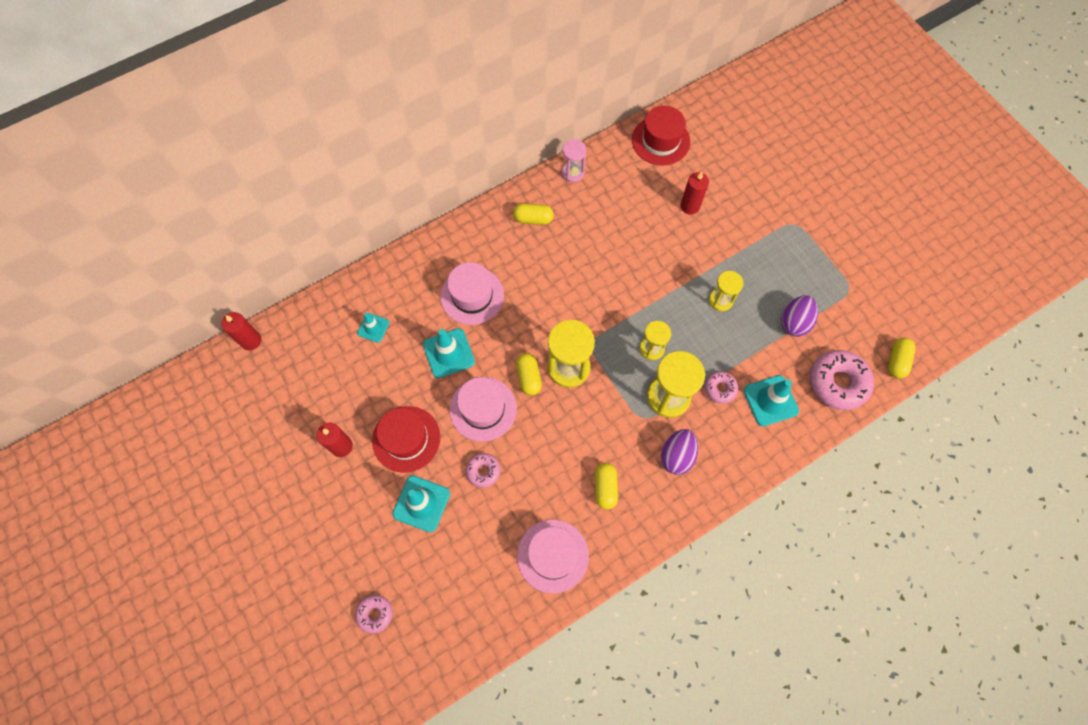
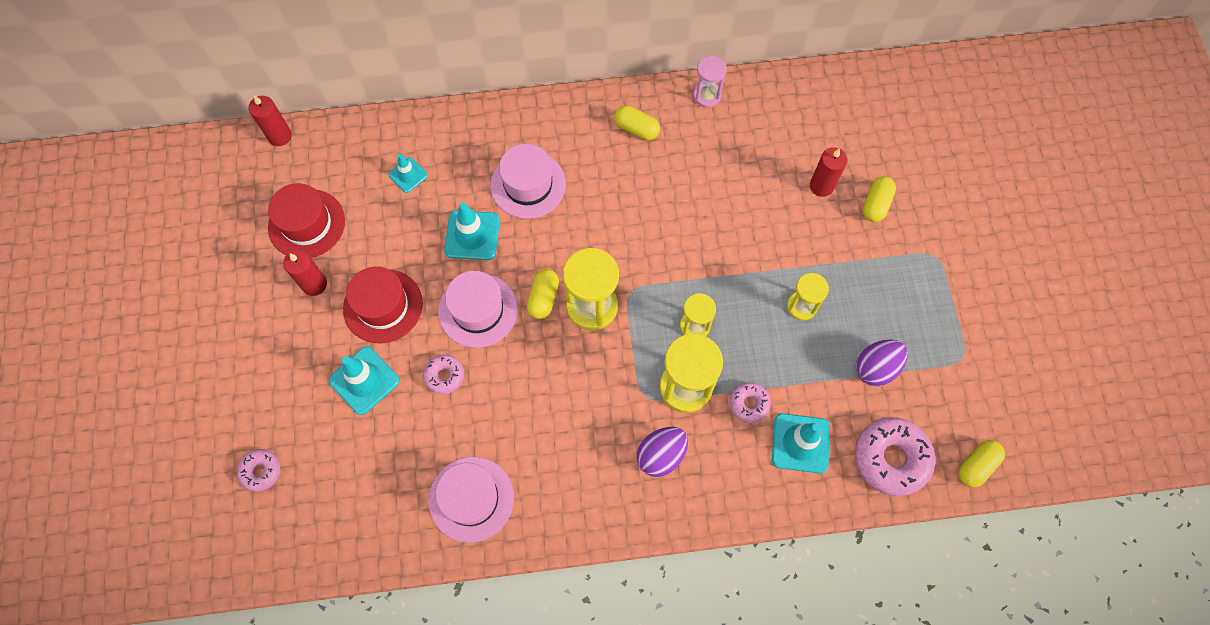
camera: 25 degrees right, 0 degrees up
(605, 488) = (564, 453): yellow capsule -> yellow capsule (875, 204)
(660, 141) = (826, 99): red hat -> red hat (307, 224)

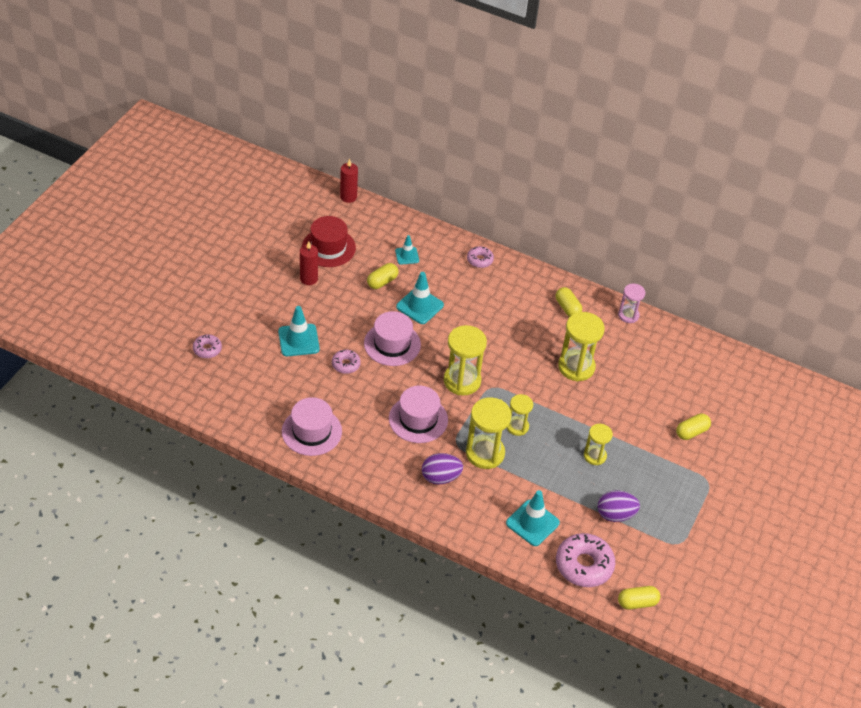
camera: 30 degrees right, 20 degrees down
(383, 306) = (339, 311): red hat -> none
(528, 185) = (475, 299): pink hat -> pink hat (418, 419)
(543, 298) = (436, 360): yellow capsule -> yellow capsule (382, 282)
(700, 201) = (576, 367): none -> yellow hourglass
(749, 404) = (517, 484): pink donut -> pink donut (480, 260)
(821, 186) = (663, 402): red candle -> none

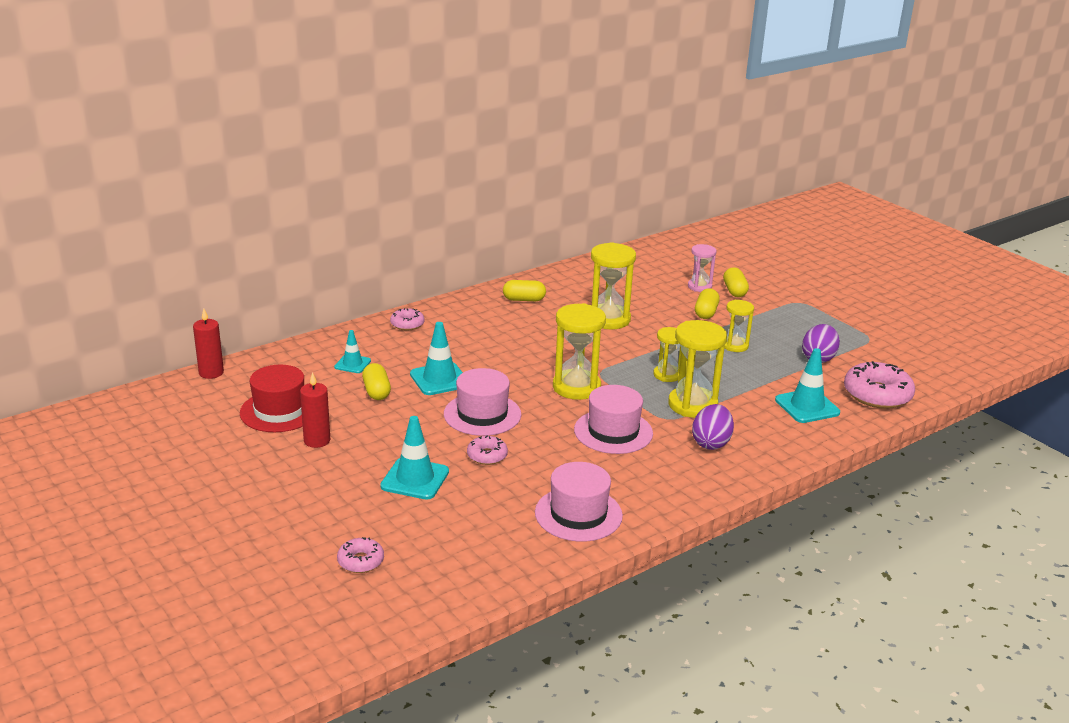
camera: 60 degrees left, 20 degrees down
(628, 315) = (562, 274): pink hourglass -> pink hourglass (699, 286)
(637, 602) = (936, 381): yellow capsule -> yellow capsule (706, 313)

